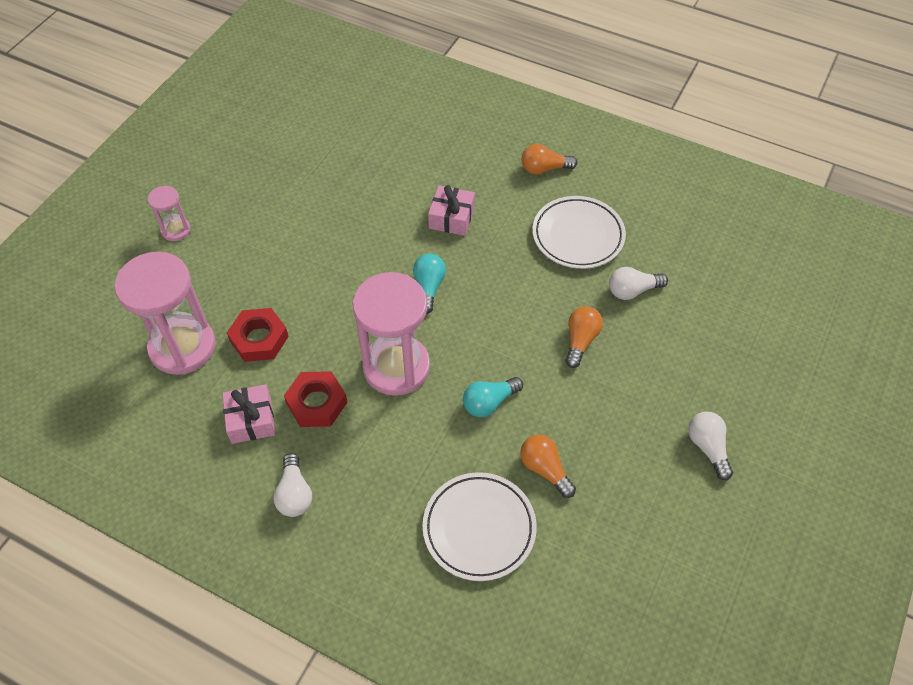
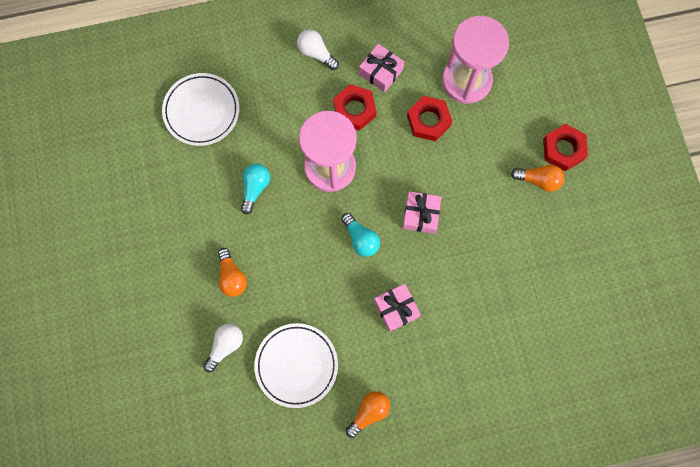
camera: 140 degrees right, 20 degrees up
(176, 230) = (563, 149): pink hourglass -> red nut
(355, 268) = (420, 215): none -> pink gift
(545, 469) = (191, 172): orange light bulb -> orange light bulb (538, 180)
(708, 447) = (104, 260): white light bulb -> none

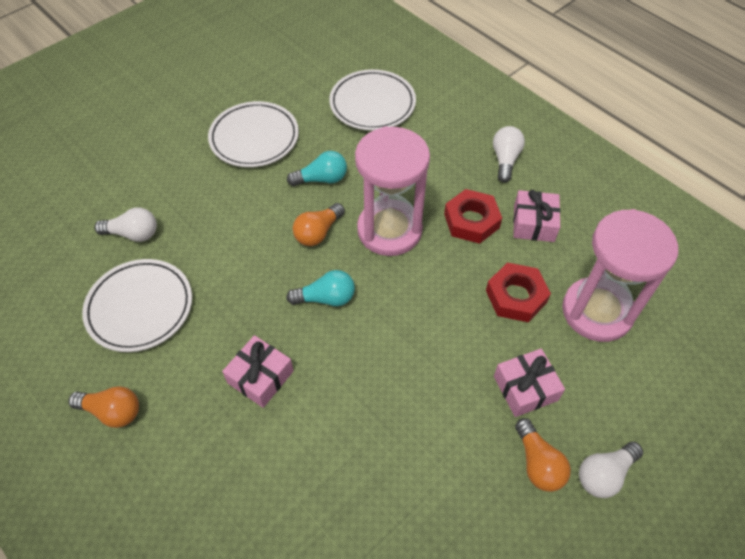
camera: 60 degrees right, 20 degrees down
(182, 216) = (254, 138): none -> white plate
(232, 276) = (213, 204): orange light bulb -> orange light bulb (318, 232)
(361, 239) = (326, 298): turquoise light bulb -> turquoise light bulb turned 120 degrees counterclockwise
(420, 215) = (395, 345): pink gift -> pink gift (525, 388)
(563, 149) = (604, 474): red nut -> white light bulb

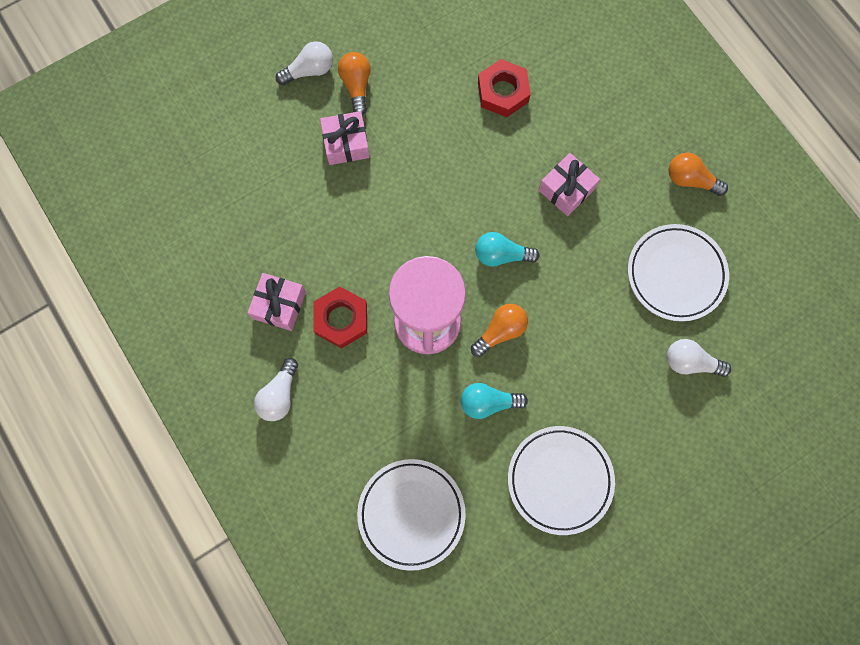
camera: 170 degrees left, 20 degrees up
(516, 296) = (325, 227): red nut -> red nut (503, 92)
(597, 311) = (257, 200): pink hourglass -> none

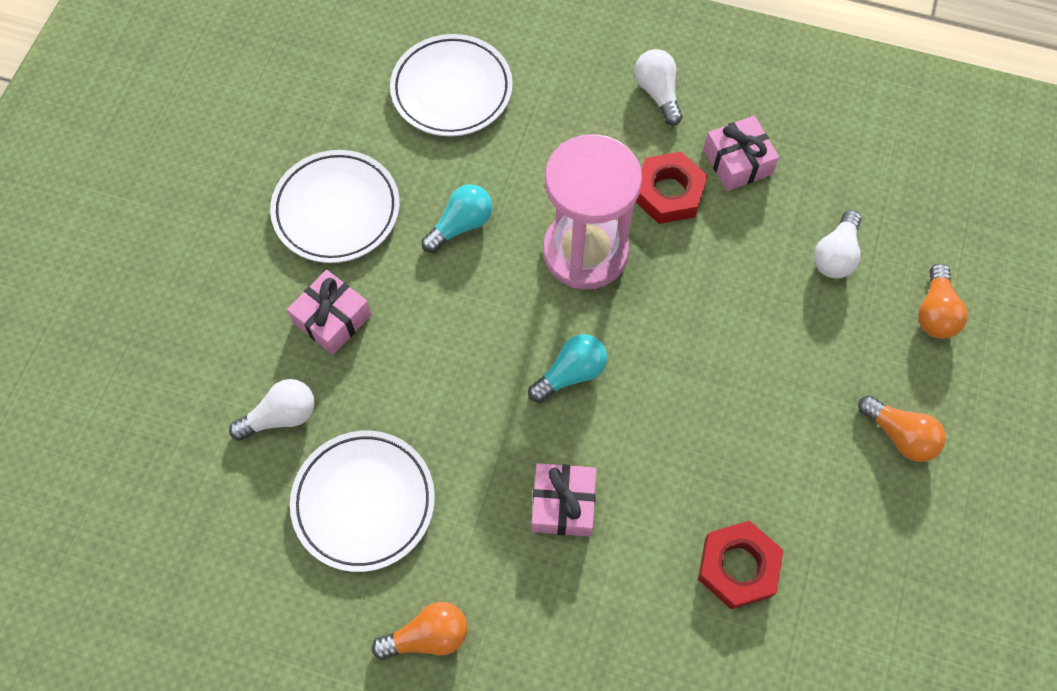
camera: 140 degrees right, 10 degrees down
(309, 71) = (965, 410): white light bulb -> white light bulb (835, 255)
(346, 143) = (842, 362): pink gift -> pink gift (332, 319)
(500, 331) = (505, 297): orange light bulb -> orange light bulb (935, 312)

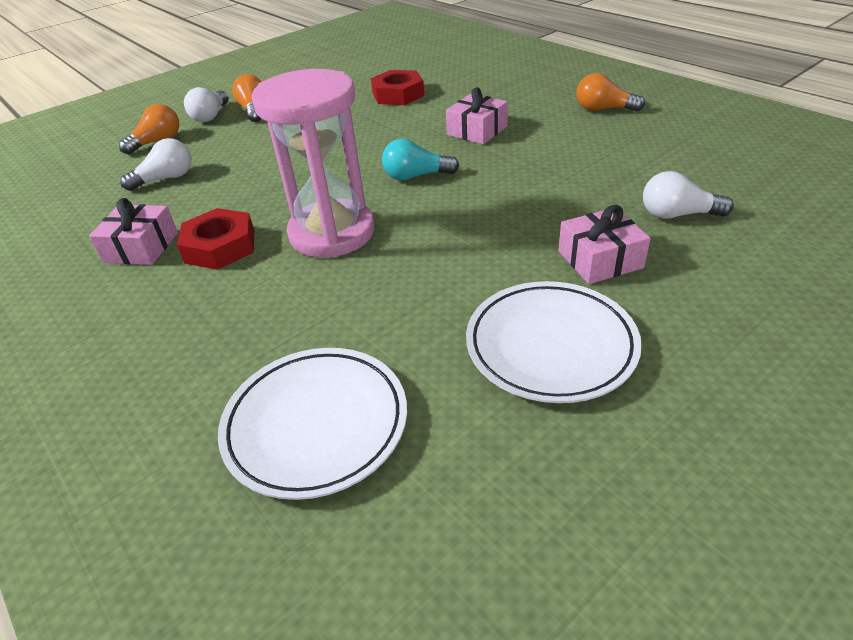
camera: 145 degrees left, 25 degrees down
(364, 502) = (621, 160): white plate -> none
(461, 225) = (423, 286): turquoise light bulb -> none
(657, 93) = (121, 323): white light bulb -> white light bulb (211, 116)

